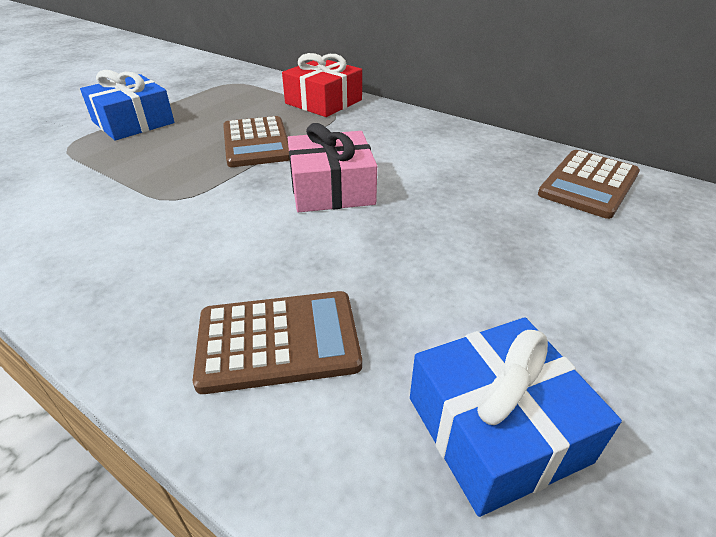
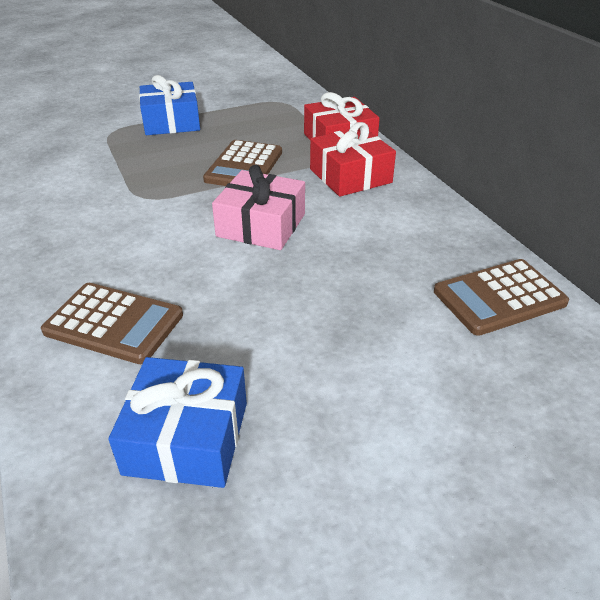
camera: 30 degrees right, 0 degrees up
(365, 126) = (350, 176): none -> red gift

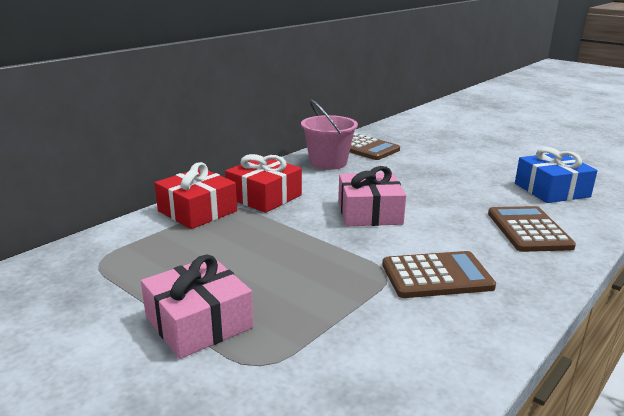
camera: 115 degrees left, 15 degrees down
(171, 122) = (199, 322): blue gift -> pink gift
(244, 166) = (283, 242): brown calculator -> brown calculator (436, 276)
(440, 242) = (328, 162): none -> pink bucket

